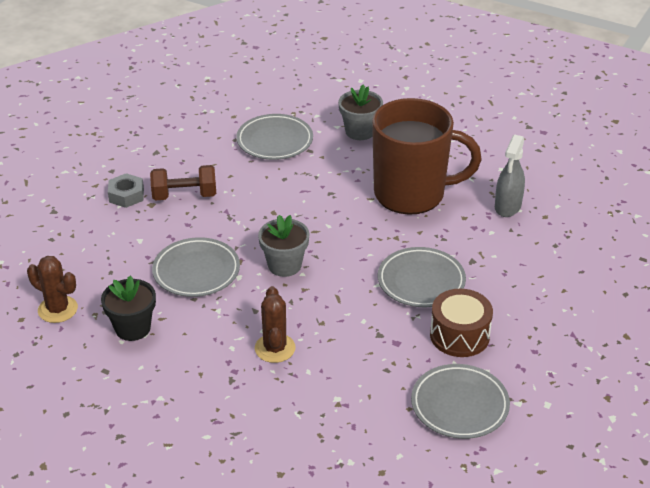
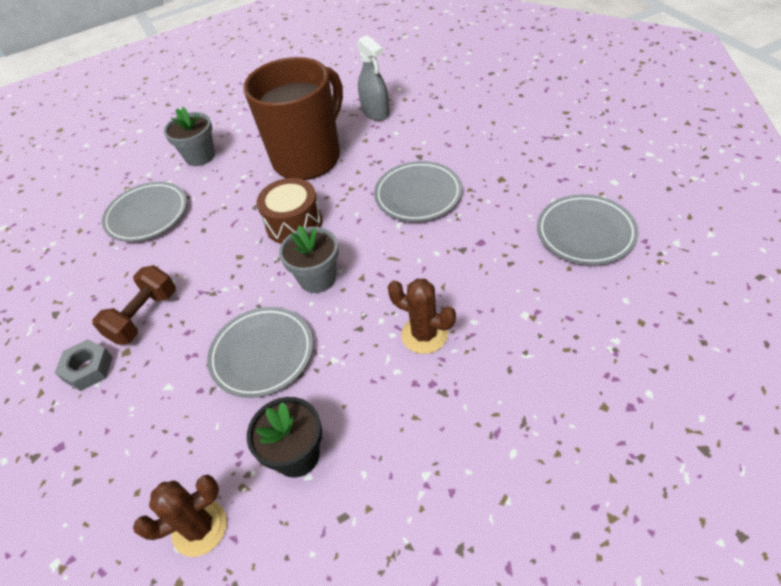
camera: 50 degrees left, 10 degrees up
(459, 335) = (501, 199): brown drum -> brown drum (294, 223)

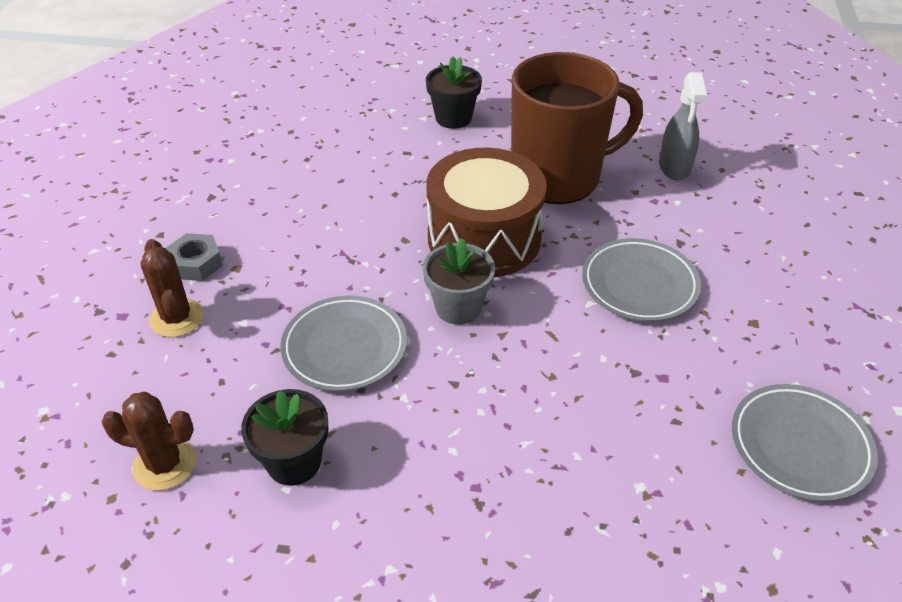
camera: 30 degrees right, 5 degrees down
(144, 316) = (277, 245): brown dumbbell -> none
(147, 215) = (358, 150): grey plate -> none
(200, 156) = (453, 118): grey flower pot -> black flower pot
(294, 223) = (484, 238): brown drum -> brown drum, size x1.60
(424, 335) = (512, 433): brown cactus -> brown cactus (177, 318)

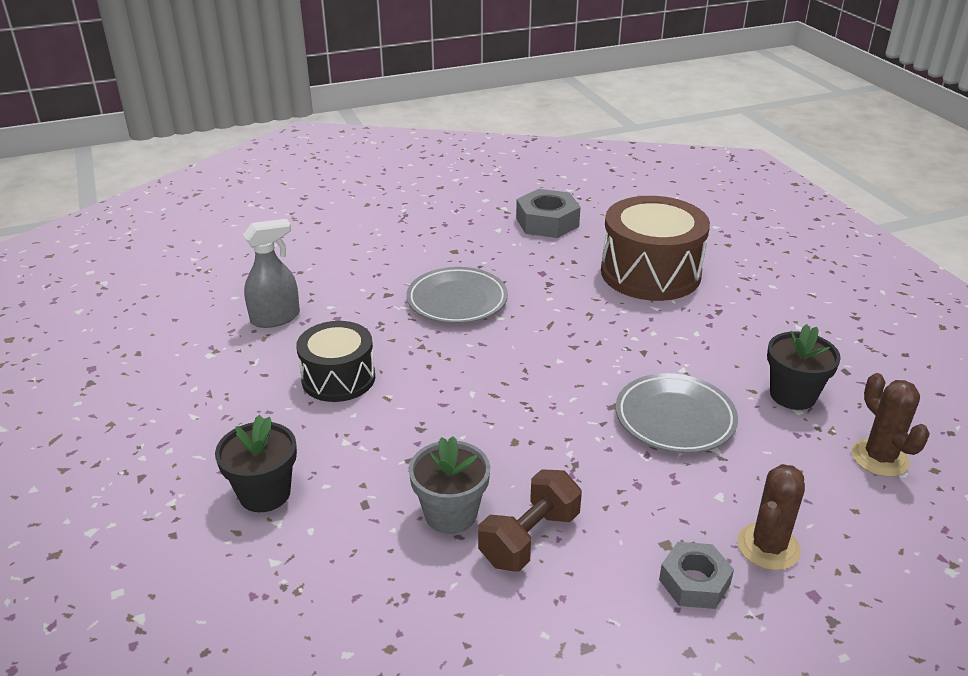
camera: 120 degrees left, 10 degrees down
(308, 208) = (529, 538): none -> brown dumbbell
(458, 307) = (569, 376): grey flower pot -> grey flower pot (450, 514)
(484, 238) = (469, 393): brown drum -> brown drum (650, 273)
(558, 177) = (338, 378): brown mug -> black drum
(800, 446) = (547, 222): grey plate -> grey nut

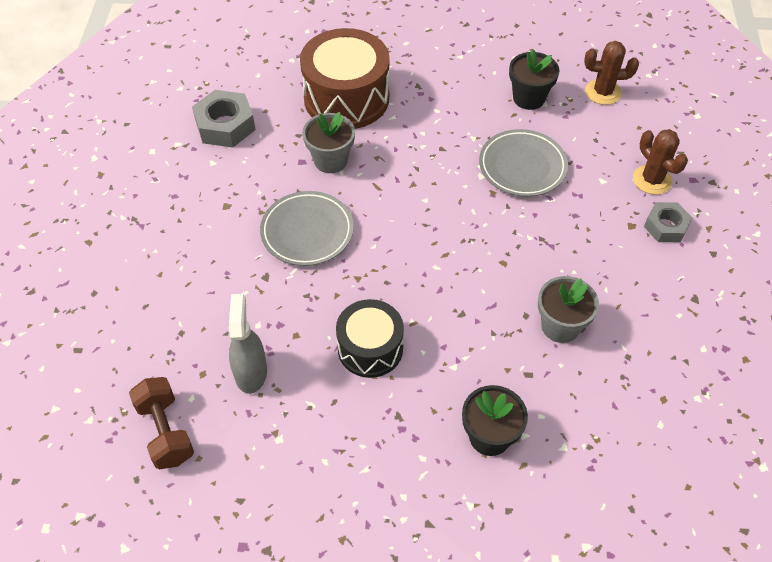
camera: 65 degrees left, 20 degrees up
(529, 538) = (600, 291): brown dumbbell -> brown dumbbell (166, 431)
(558, 288) = (330, 160): none -> grey flower pot

